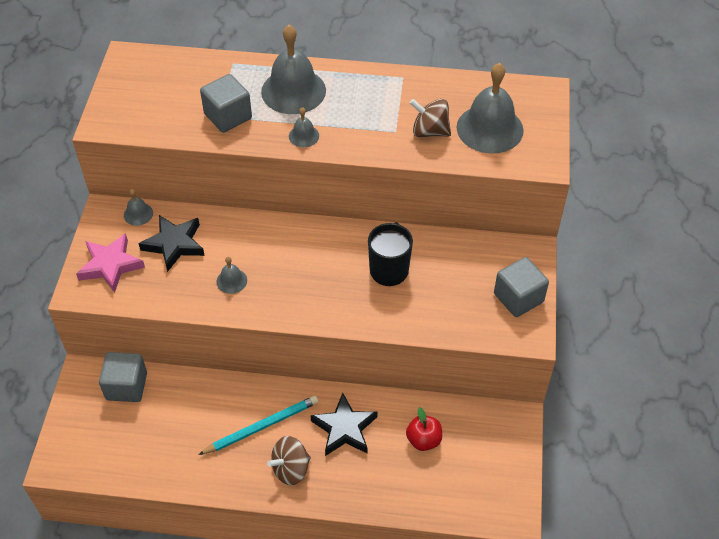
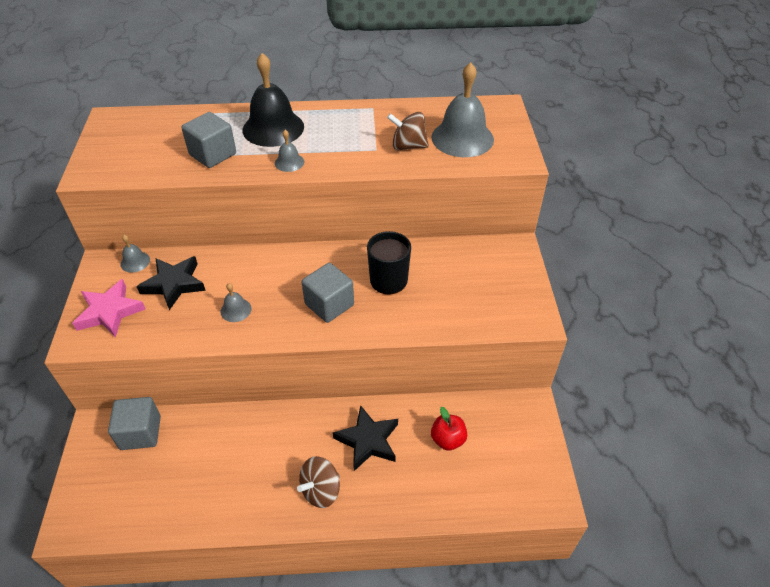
camera: 10 degrees left, 5 degrees down
(261, 426) = (284, 452): turquoise pencil -> none
(293, 91) = (273, 128): grey bell -> black bell
(518, 298) = (516, 288): grey cube -> grey cube (329, 304)

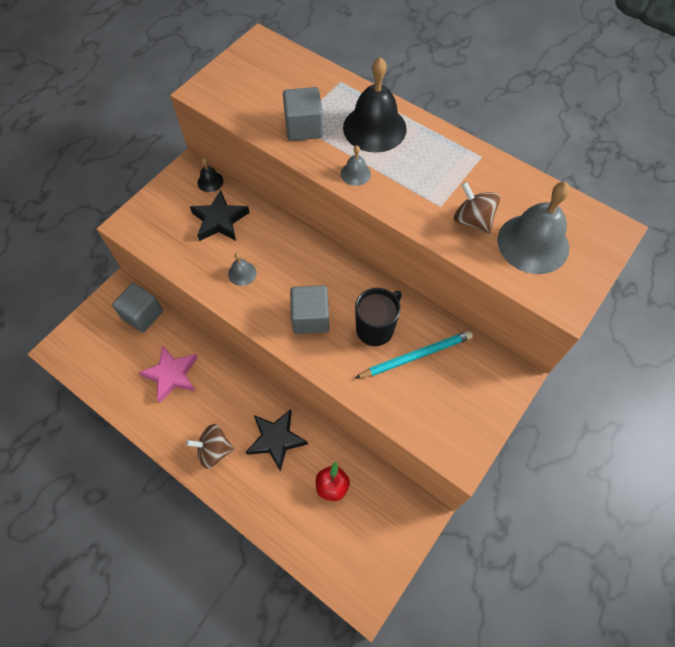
camera: 40 degrees right, 15 degrees up
(109, 312) = (162, 215): pink star -> pink star (171, 375)
(135, 262) = (210, 181): grey bell -> black bell
(437, 278) = (416, 355): none -> turquoise pencil

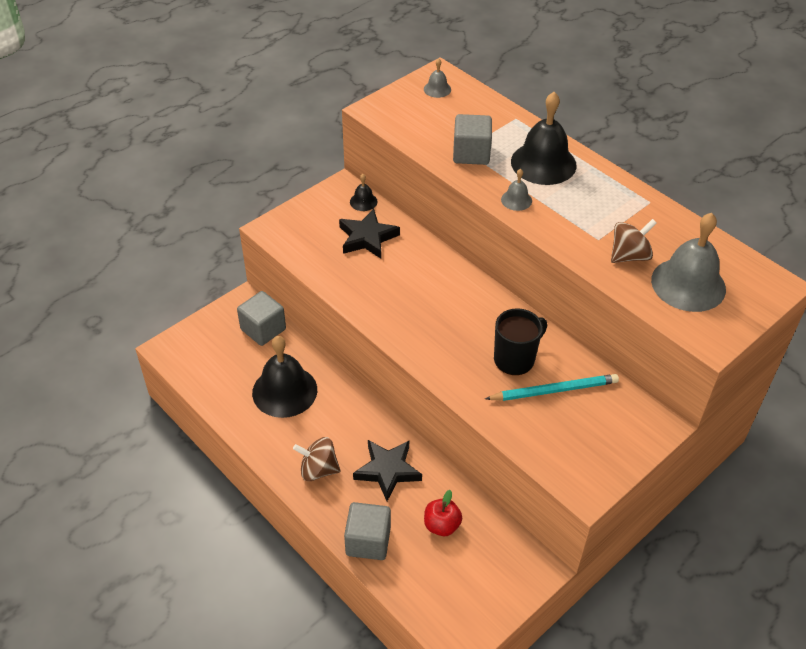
camera: 10 degrees right, 15 degrees down
(171, 375) = (284, 391): pink star -> black bell
(242, 273) = (382, 289): grey bell -> grey bell (437, 89)
(310, 318) = (447, 339): grey cube -> grey cube (368, 541)
(472, 220) = (629, 256): brown spinning top -> brown spinning top turned 90 degrees clockwise

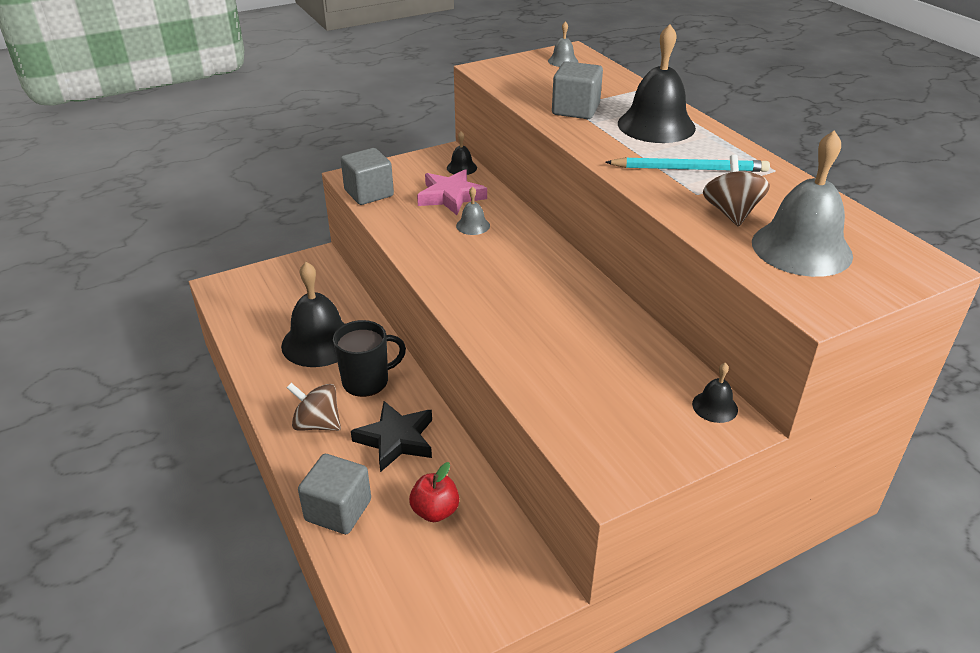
camera: 15 degrees right, 10 degrees down
(263, 329) = (325, 284): grey cube -> grey cube (369, 193)
(367, 238) = (450, 196): black star -> pink star
(515, 359) = (571, 326): black mug -> black mug (367, 381)
(516, 200) = (610, 150): grey bell -> grey bell (473, 225)
(554, 390) = (608, 364): turquoise pencil -> turquoise pencil (689, 169)
(629, 256) = (731, 213): brown spinning top -> brown spinning top turned 75 degrees counterclockwise
(641, 412) = (715, 406): none -> black bell

